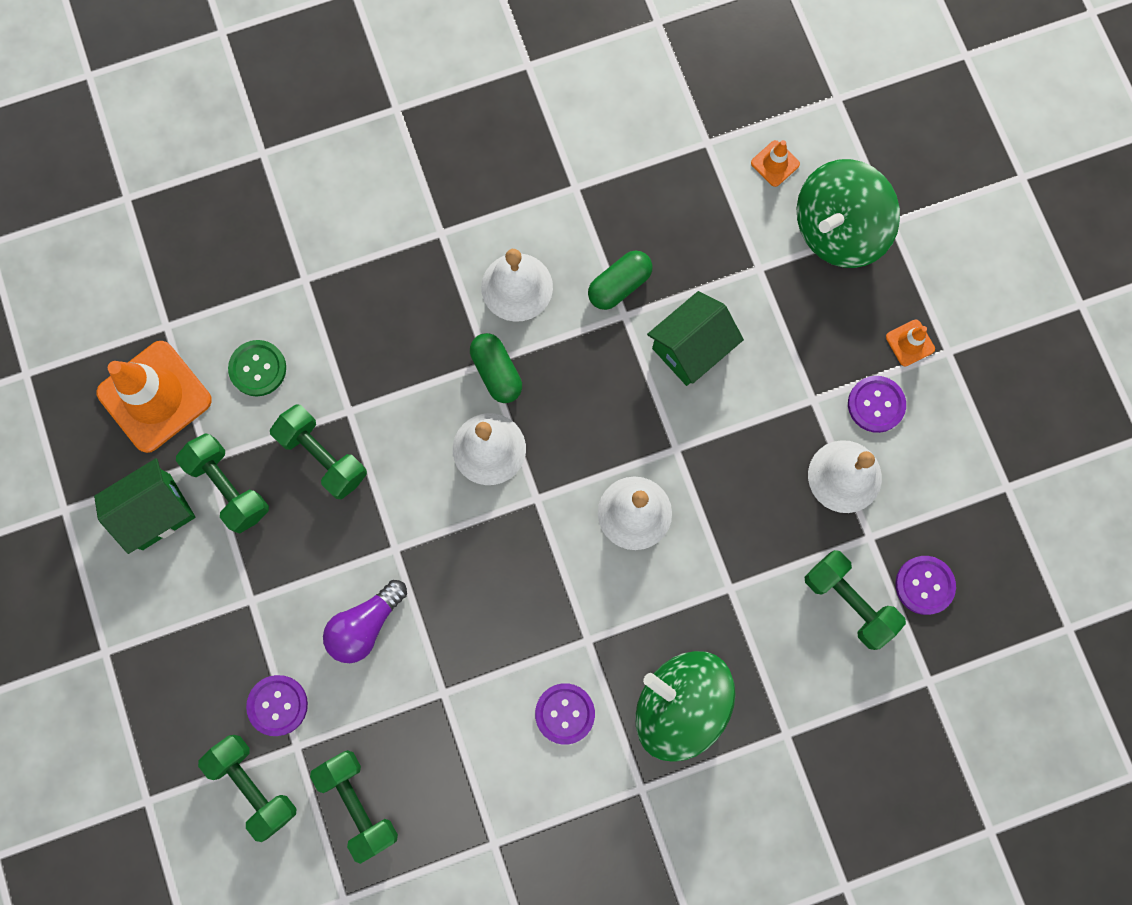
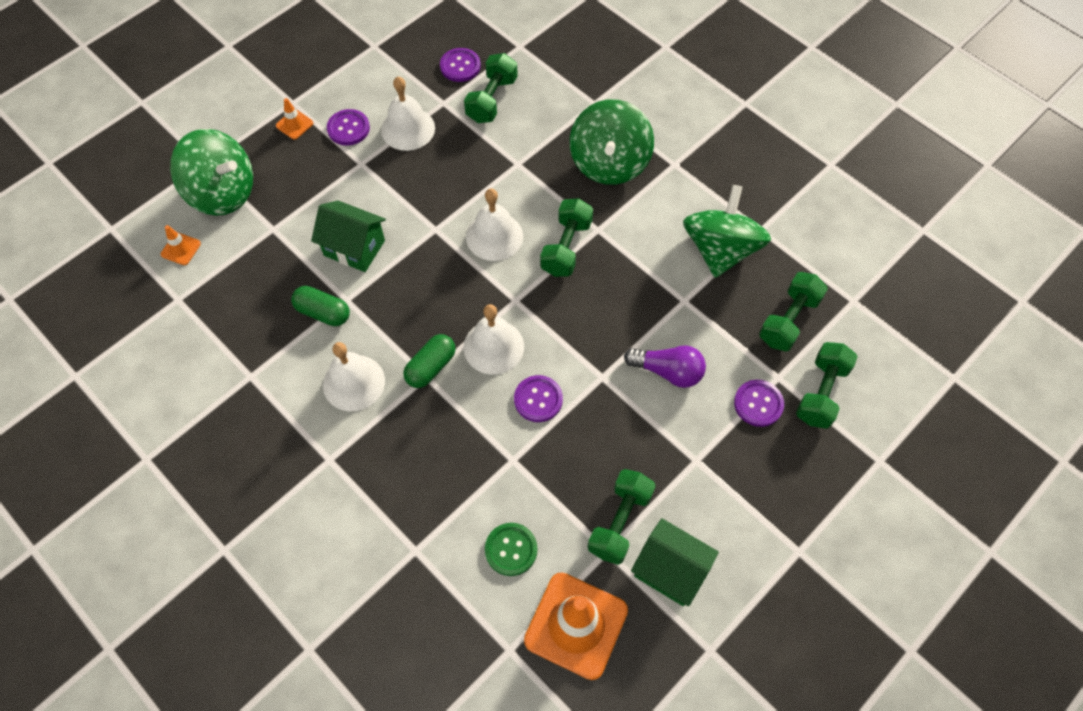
camera: 115 degrees left, 15 degrees down
(323, 456) = (558, 462): green dumbbell -> green dumbbell (566, 247)
(490, 776) = (720, 250): none -> green spinning top
(565, 713) = (653, 223): purple button -> purple button (538, 399)

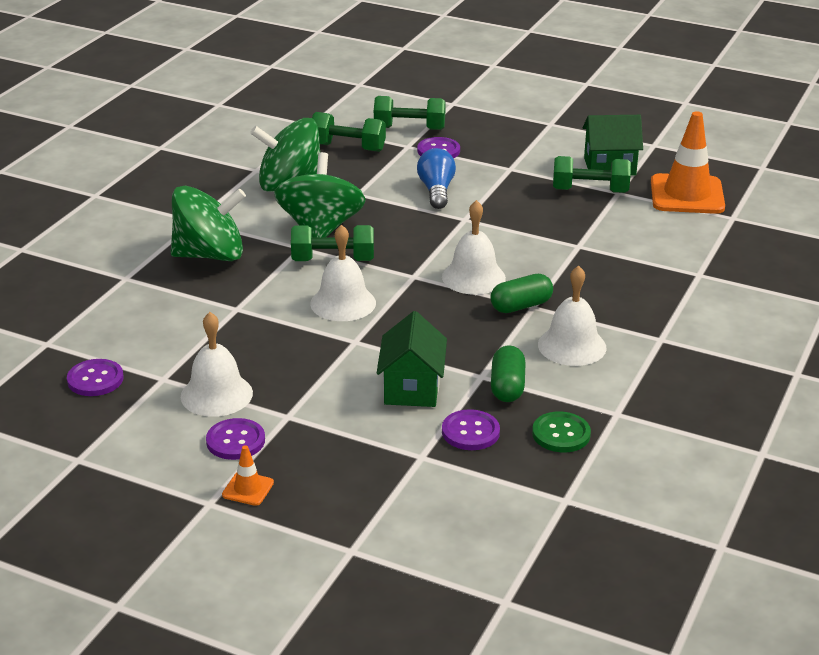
camera: 110 degrees left, 30 degrees down
(181, 249) = (495, 523): orange traffic cone -> none
(222, 192) = (390, 516): green spinning top -> green spinning top (320, 229)
(431, 367) = (521, 306): green capsule -> green capsule turned 45 degrees counterclockwise
(492, 99) = (145, 345): green dumbbell -> none
(511, 549) = (656, 231): green button -> green button (561, 434)
(538, 399) = (510, 244): purple button -> purple button (470, 432)
(668, 371) = (436, 191): purple light bulb -> blue light bulb
(670, 570) = (609, 166): green house -> green house turned 75 degrees clockwise

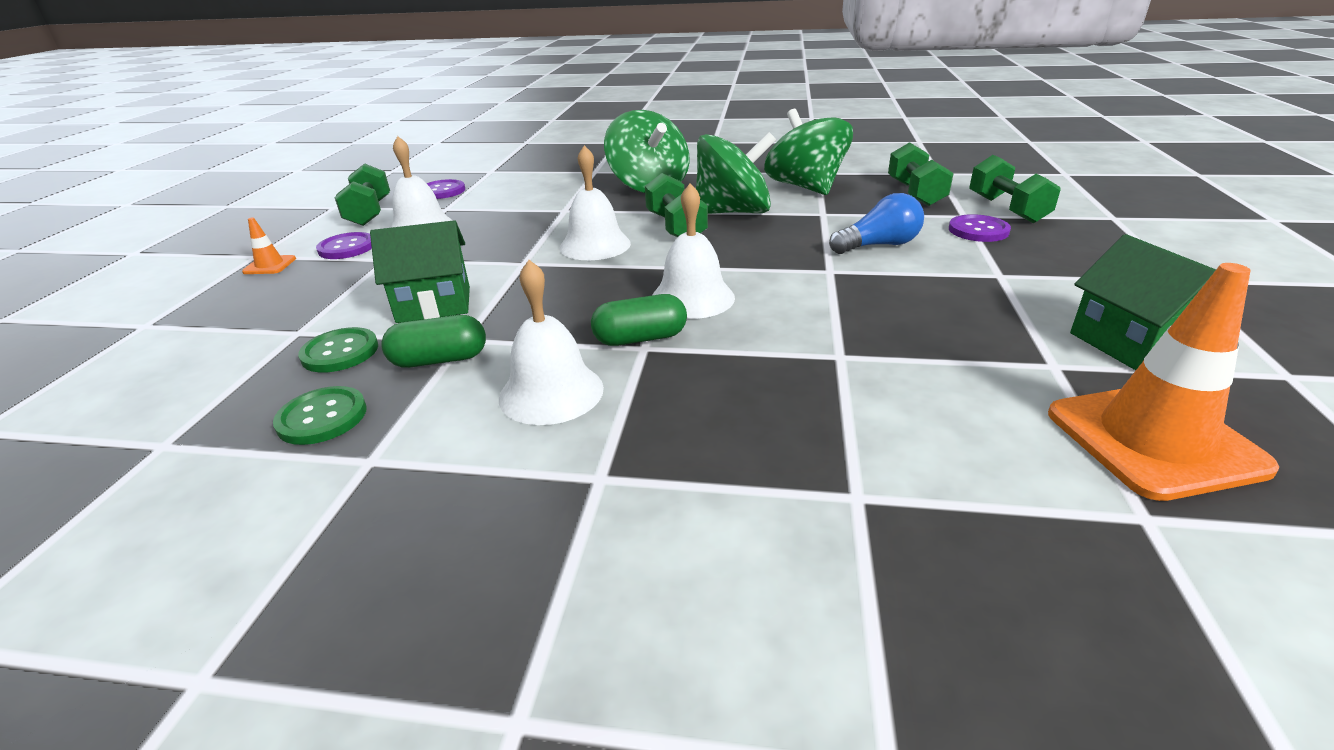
camera: 75 degrees right, 0 degrees up
(470, 432) = (340, 352): purple button -> green button
(521, 306) = (640, 338): green capsule -> green capsule turned 60 degrees counterclockwise
(590, 191) = (1022, 340): green dumbbell -> green dumbbell (369, 213)

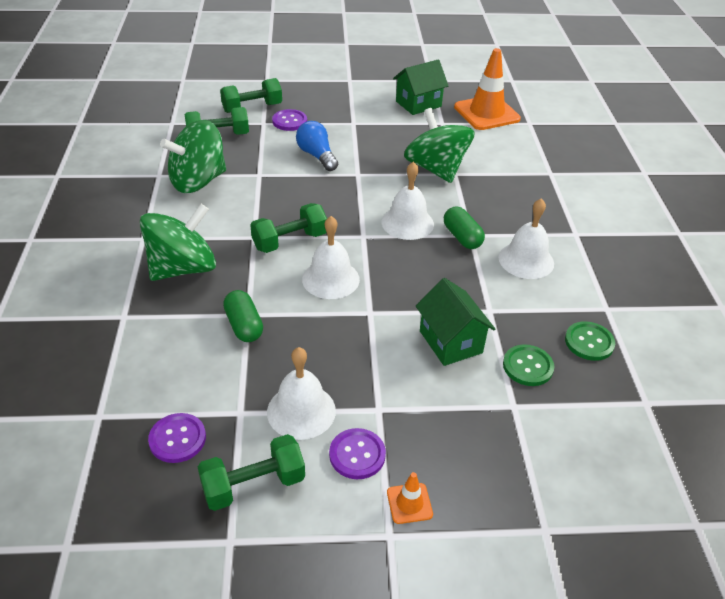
camera: 105 degrees left, 10 degrees up
(439, 360) = (516, 313): green capsule -> green capsule (244, 326)
(733, 212) = (256, 215): green spinning top -> green spinning top (436, 169)

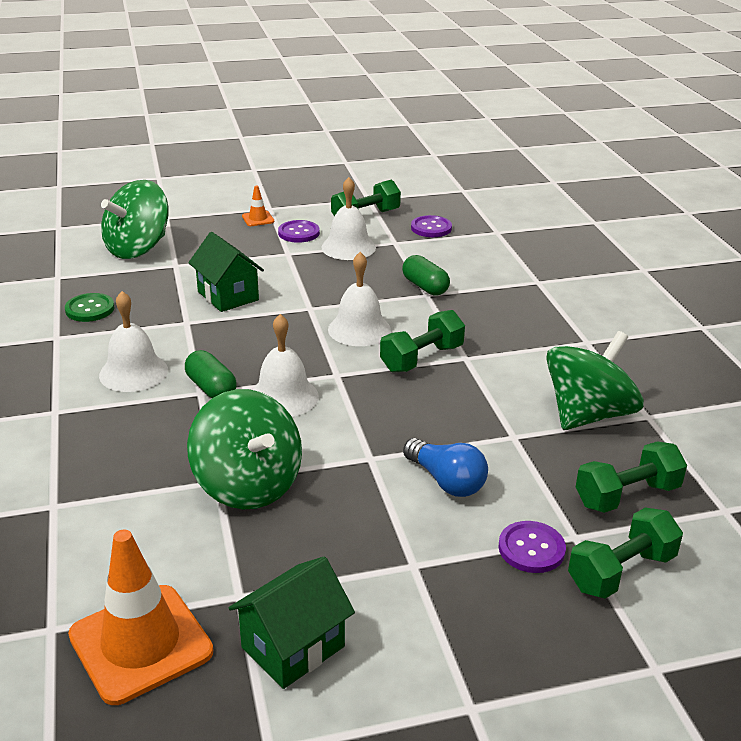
camera: 170 degrees right, 10 degrees down
(183, 268) = (518, 321): green spinning top -> green spinning top (138, 248)
(527, 366) = (157, 287): green button -> none

